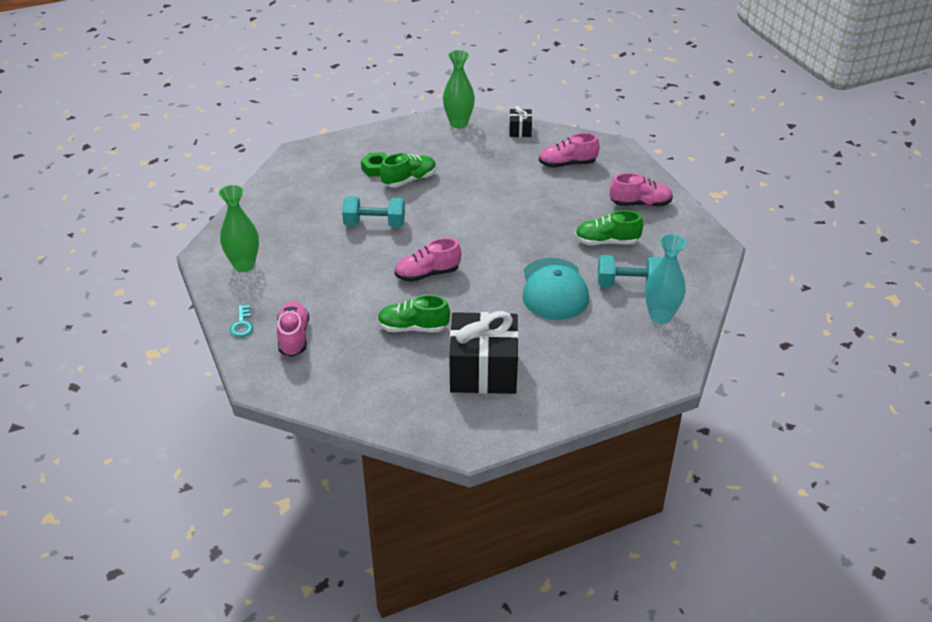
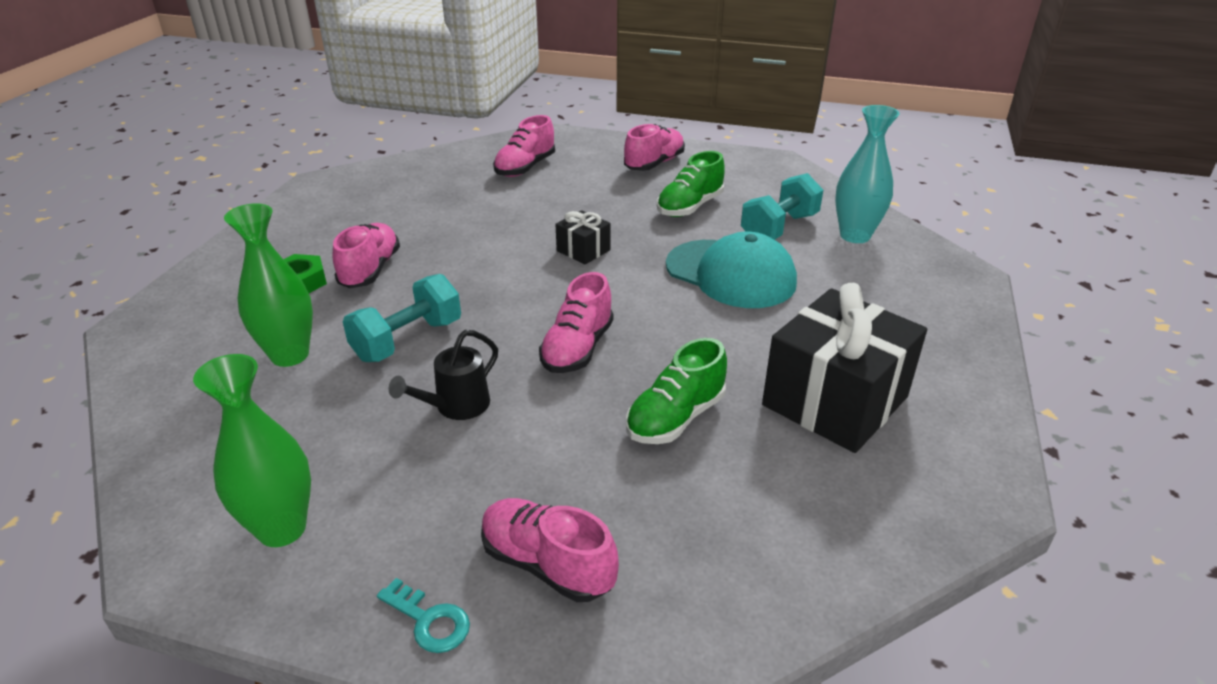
camera: 50 degrees left, 5 degrees down
(349, 264) = (456, 407): none -> black watering can
(409, 180) = (370, 270): green shoe -> pink shoe
(458, 123) = (335, 190): green vase -> green vase (290, 355)
(520, 130) = (420, 164): black gift -> black gift (583, 250)

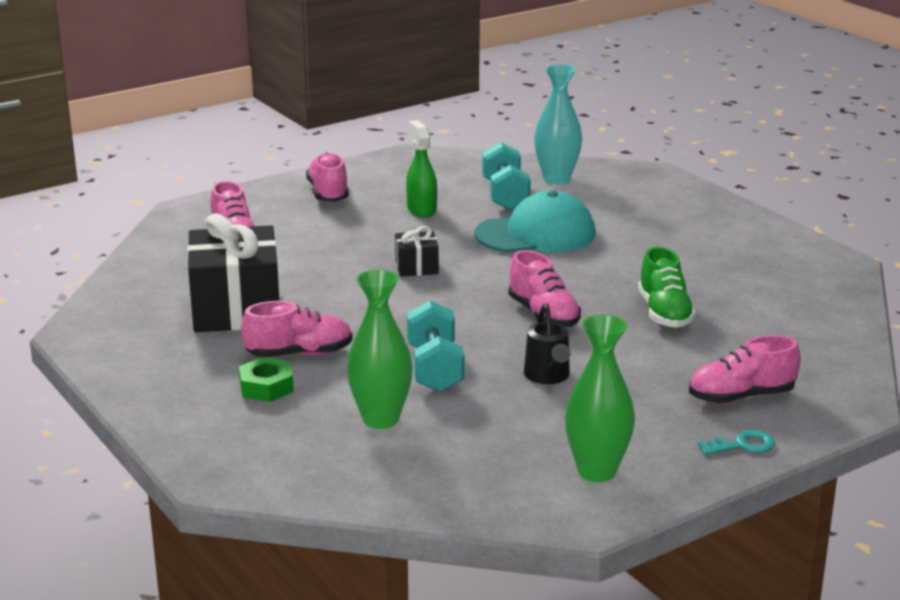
camera: 50 degrees left, 10 degrees down
(370, 270) = (299, 354): pink shoe -> pink shoe turned 120 degrees clockwise
(689, 207) = (421, 209): green shoe -> green spray bottle
(835, 401) = (715, 264): black gift -> black gift (236, 309)

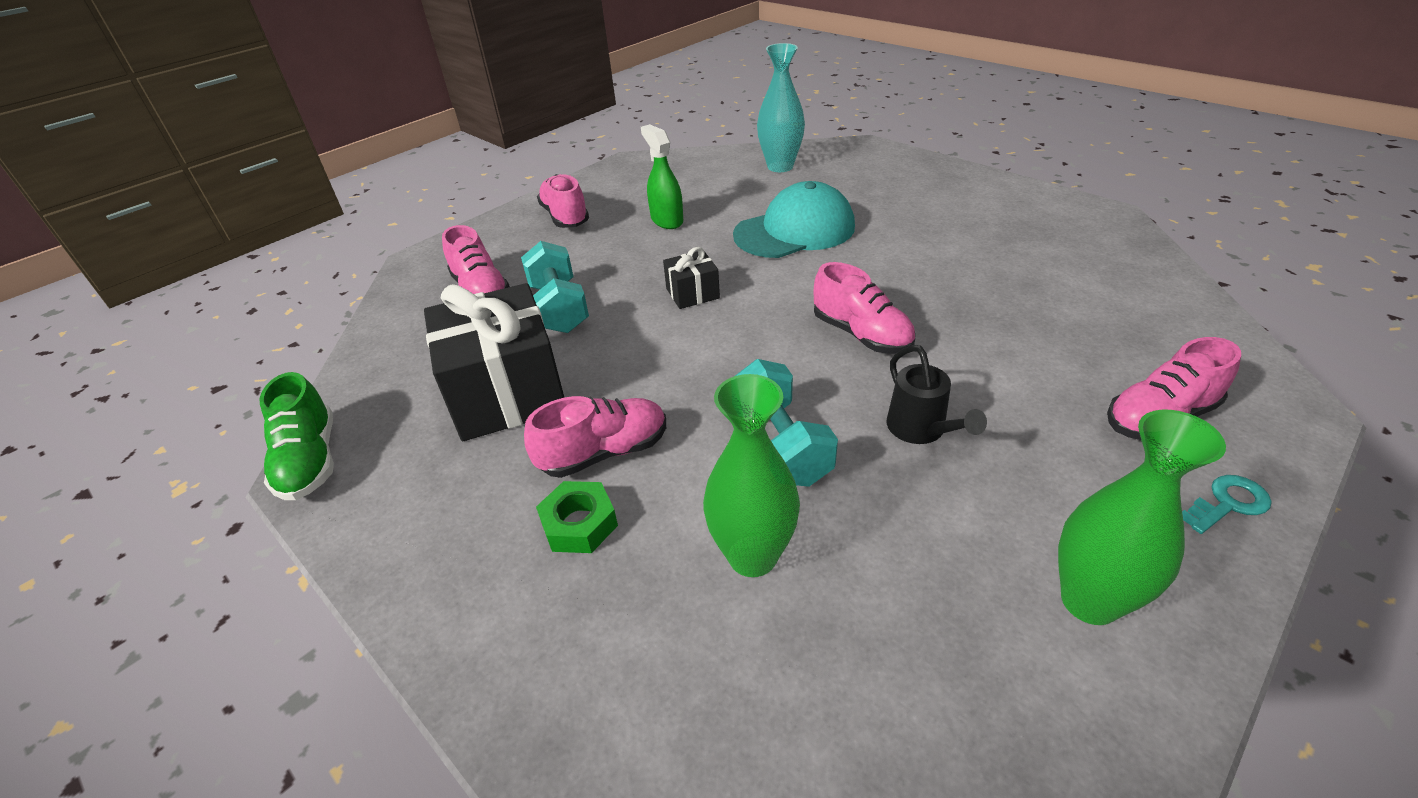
camera: 10 degrees left, 15 degrees up
(505, 195) = (741, 191): turquoise dumbbell -> turquoise dumbbell (559, 308)
(664, 313) = (986, 308): green shoe -> green shoe (310, 461)

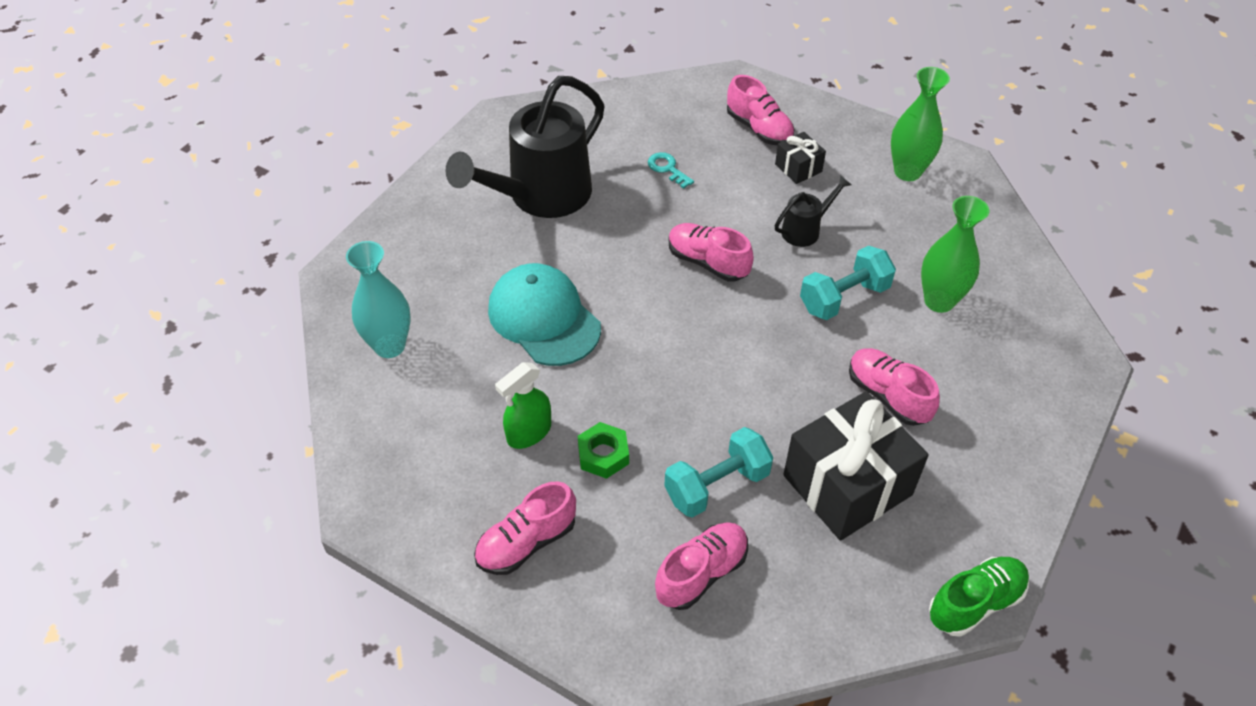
camera: 105 degrees left, 10 degrees up
(579, 524) = (954, 392): green nut -> green nut (603, 454)
(692, 293) = (670, 381): black gift -> black gift (798, 168)
(861, 335) = (707, 262): pink shoe -> pink shoe turned 90 degrees counterclockwise
(972, 234) = (540, 196): none -> black watering can
(1227, 503) = (821, 117): turquoise key -> turquoise key (667, 169)

